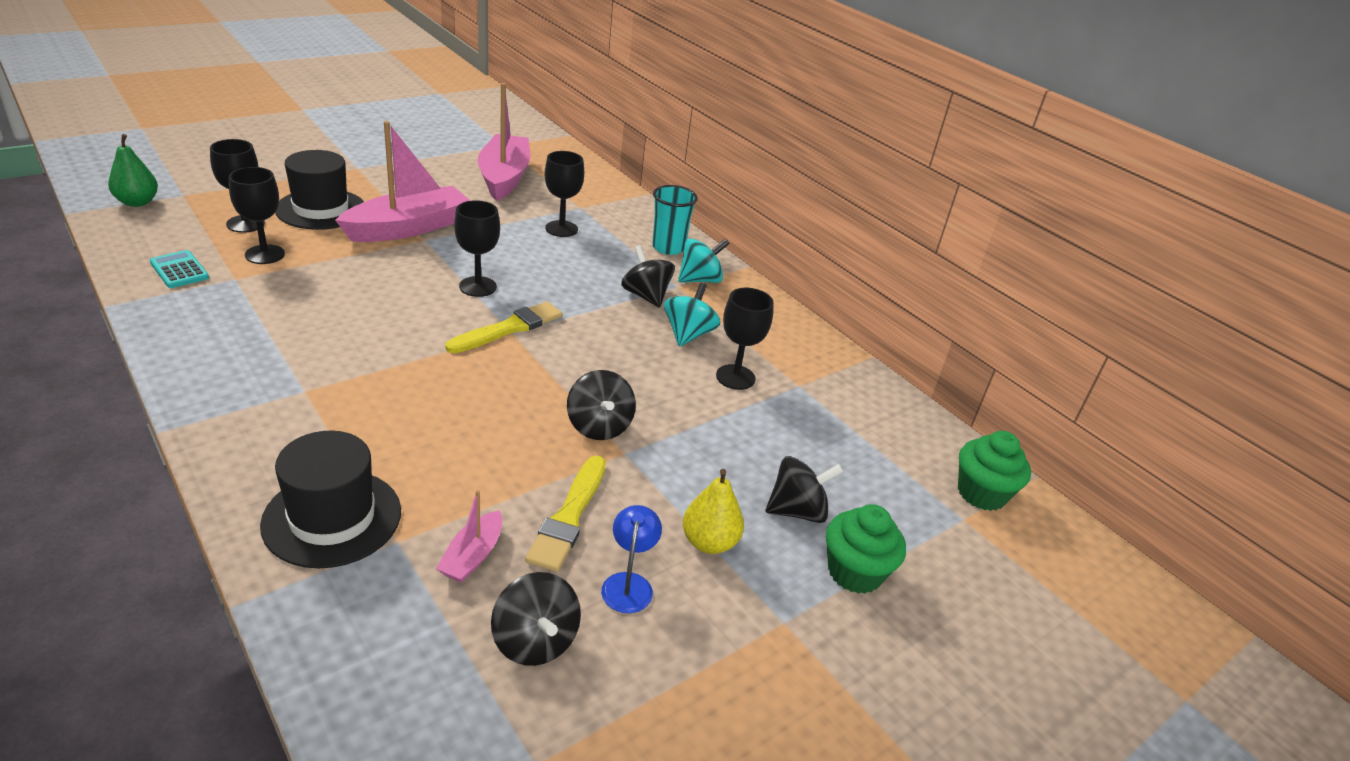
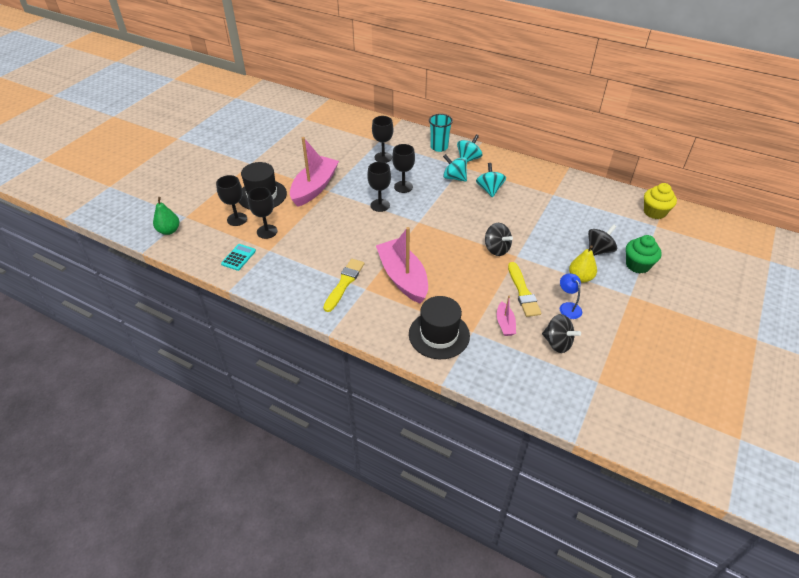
camera: 20 degrees left, 10 degrees up
(179, 270) = (238, 257): turquoise calculator -> turquoise calculator turned 90 degrees clockwise
(504, 177) = (326, 139): pink boat -> pink boat (403, 278)
(509, 328) = (415, 220): yellow brush -> yellow brush (344, 283)
(646, 296) = (454, 178): black spinning top -> turquoise spinning top
(735, 377) = (526, 202): black goblet -> black goblet (403, 187)
(981, 493) = (654, 212): green cupcake -> yellow cupcake

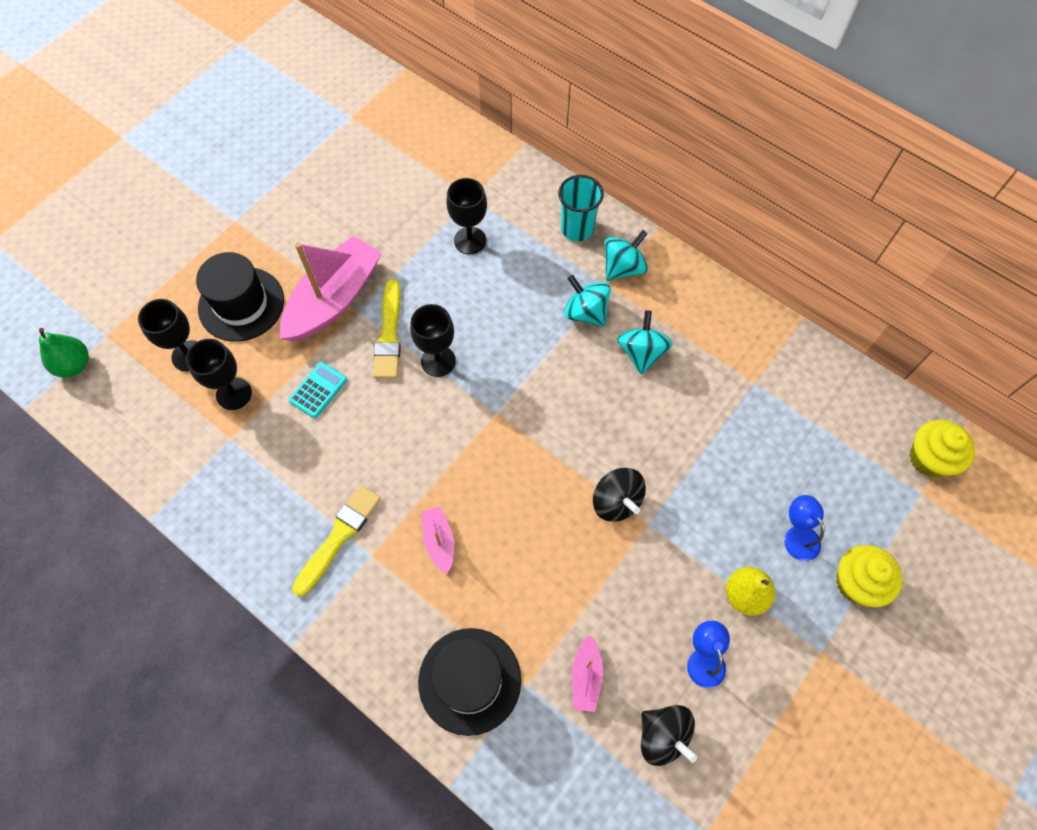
camera: 10 degrees right, 20 degrees up
(238, 257) = (177, 447): turquoise calculator -> turquoise calculator (318, 390)
(403, 187) = (489, 321): black goblet -> none
(403, 278) = (439, 541): pink boat -> pink boat, size x0.46
(523, 292) = (635, 610): yellow brush -> yellow brush (389, 334)
(599, 250) = (797, 535): black spinning top -> blue lamp
(637, 265) = (856, 583): green cupcake -> yellow cupcake

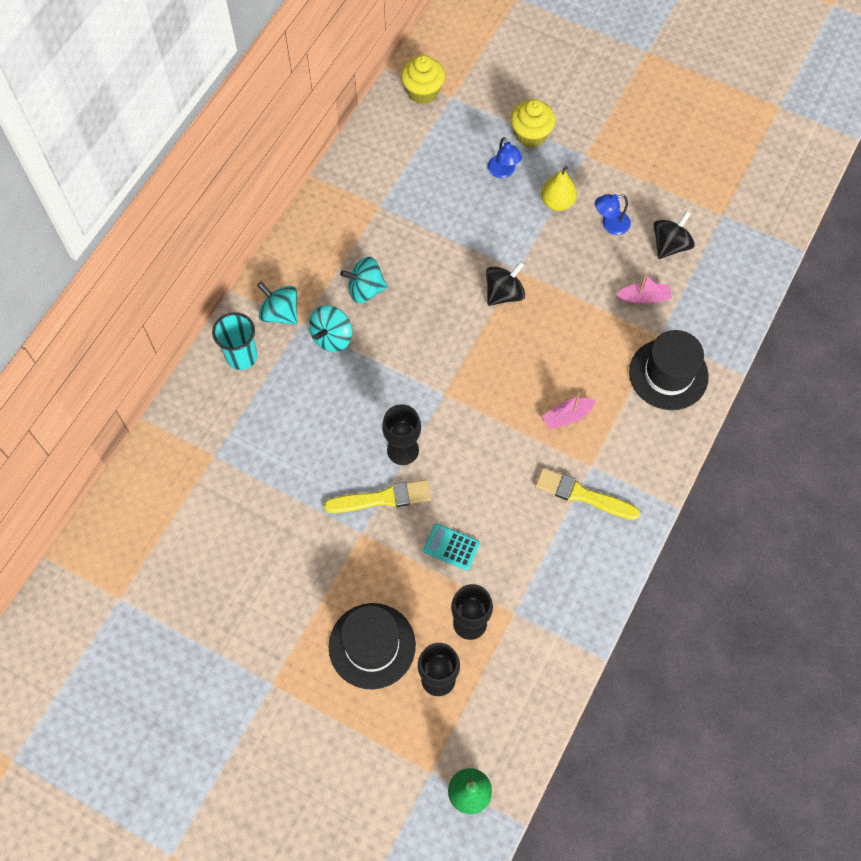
camera: 100 degrees left, 0 degrees up
(334, 299) = (352, 557): pink boat -> none
(470, 240) = (267, 447): black goblet -> none
(797, 535) = (503, 172): blue lamp -> blue lamp turned 75 degrees counterclockwise

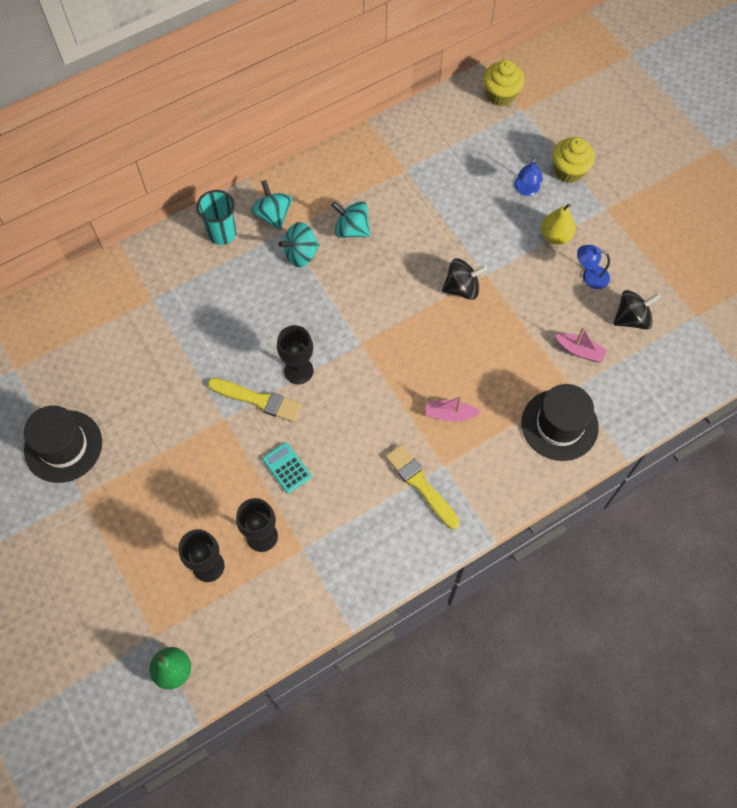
camera: 30 degrees right, 0 degrees up
(372, 645) = (174, 510): black hat -> black hat (63, 446)

